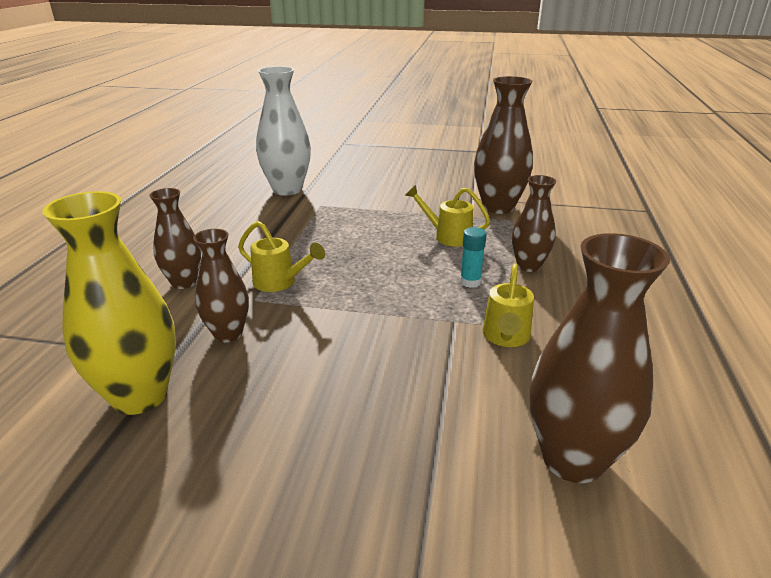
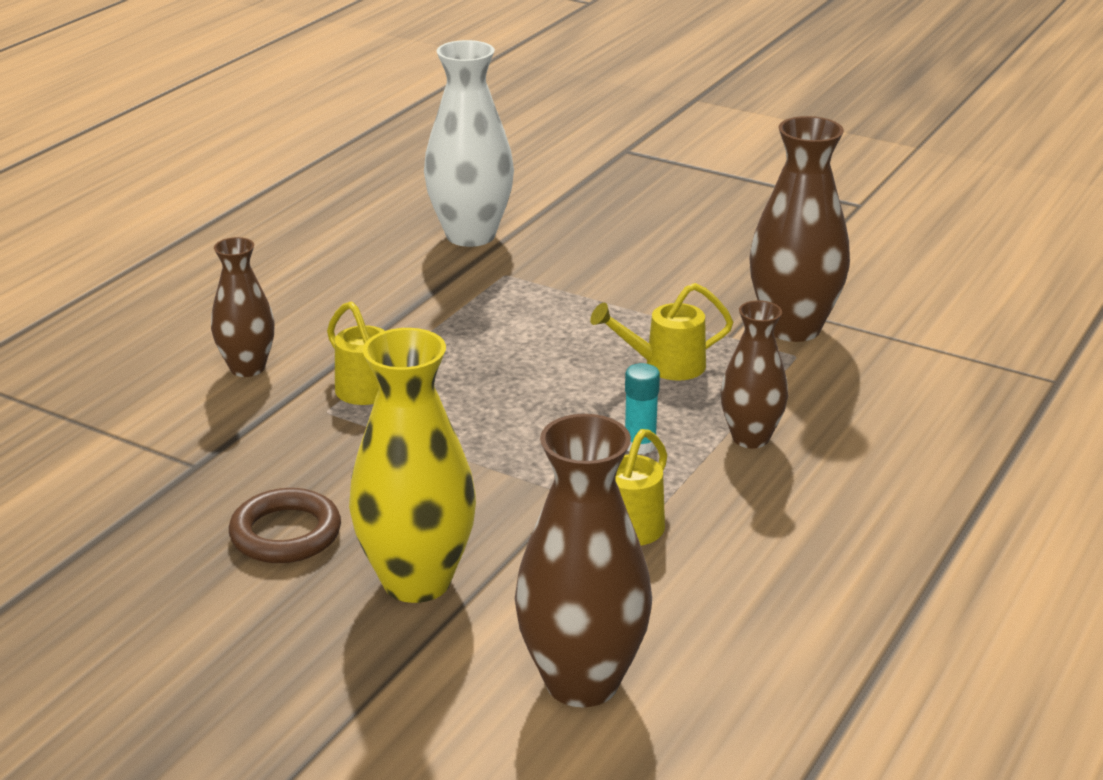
camera: 20 degrees right, 0 degrees up
(140, 396) = (139, 503): yellow vase -> yellow vase (417, 581)
(228, 334) = (270, 450): brown vase -> none
(272, 394) = (286, 533): none -> brown ring
(447, 236) = (665, 366): yellow watering can -> yellow watering can turned 60 degrees counterclockwise

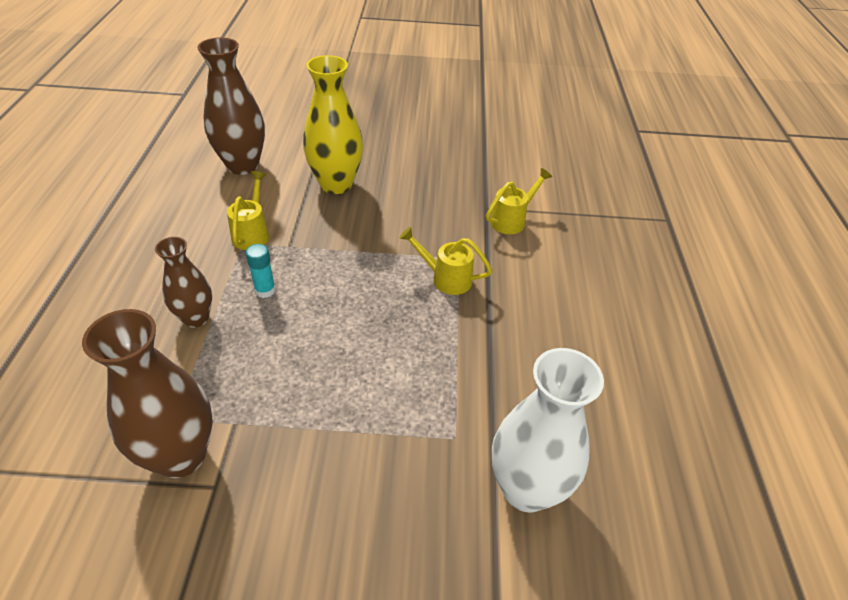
camera: 150 degrees right, 15 degrees up
(247, 368) = (532, 273): brown vase -> none
(286, 533) = (410, 188): brown ring -> none
(665, 366) = (274, 368): yellow watering can -> yellow watering can (511, 220)

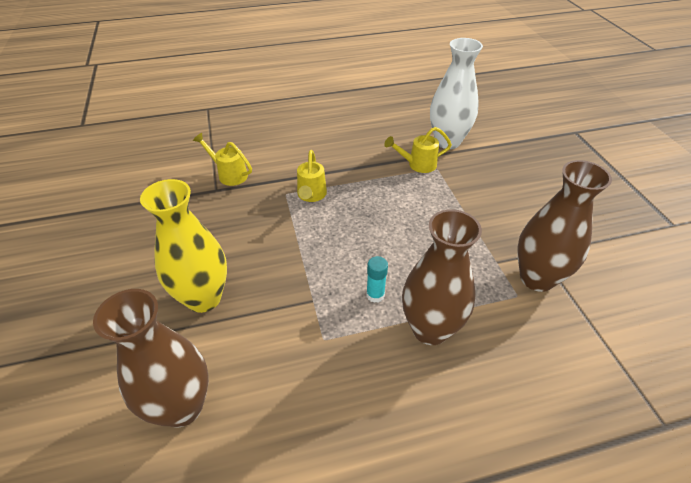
camera: 105 degrees left, 0 degrees up
(196, 318) = (430, 329): brown vase -> brown vase, size x1.64
(252, 233) = (305, 338): yellow watering can -> yellow watering can (417, 164)

